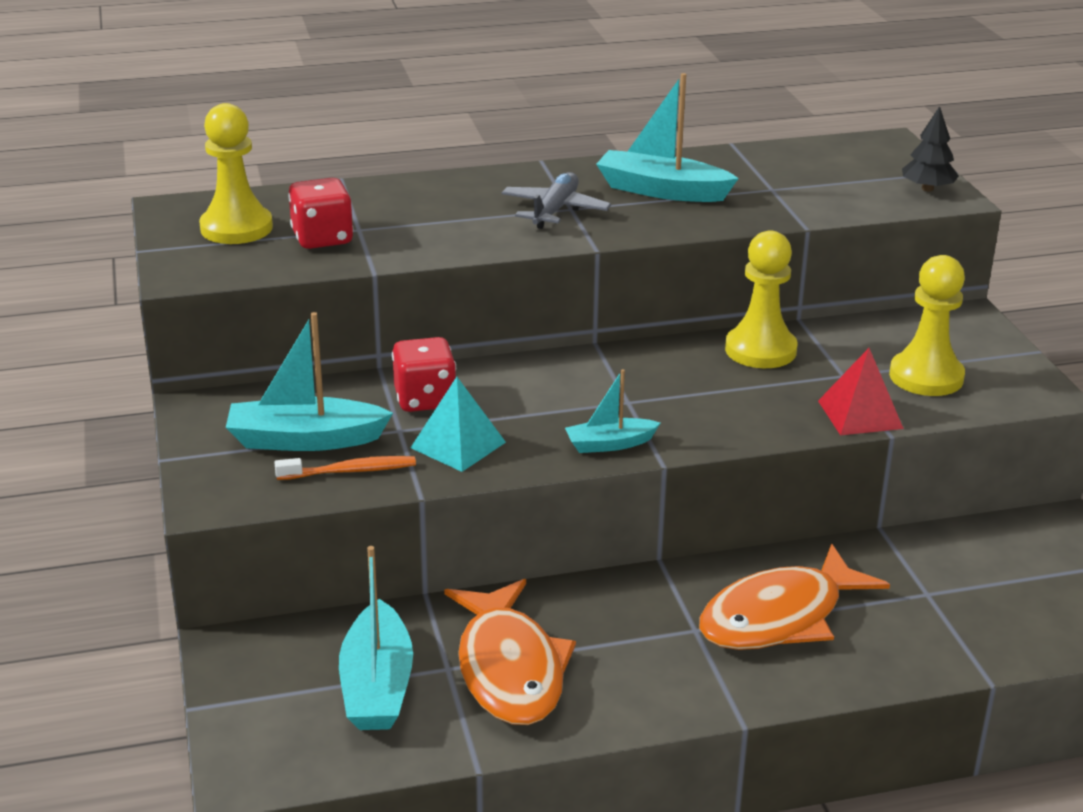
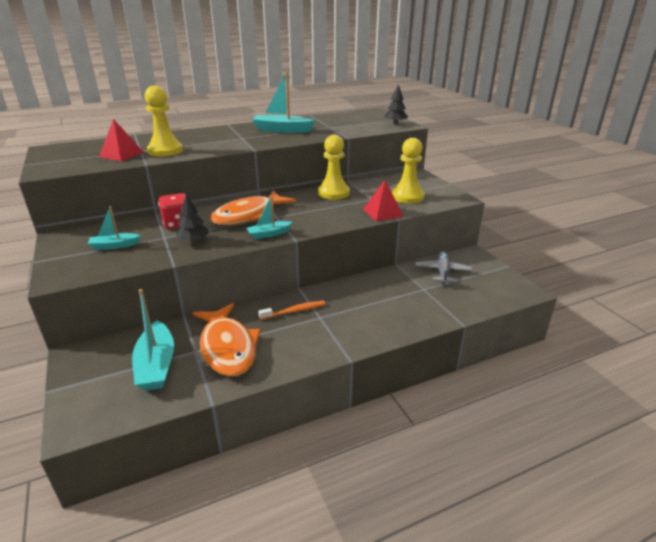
camera: 10 degrees left, 0 degrees up
(236, 228) = (78, 153): yellow pawn -> yellow pawn (165, 151)
(305, 440) = (114, 246): turquoise boat -> turquoise boat, size x0.59
(322, 238) = (121, 154): red dice -> red pyramid
(350, 471) = (137, 257): orange toothbrush -> orange toothbrush (294, 311)
(458, 445) = (194, 241): turquoise pyramid -> black tree
(555, 210) = (234, 139): grey plane -> grey plane (442, 272)
(779, 617) = (359, 306): orange fish -> orange fish (249, 215)

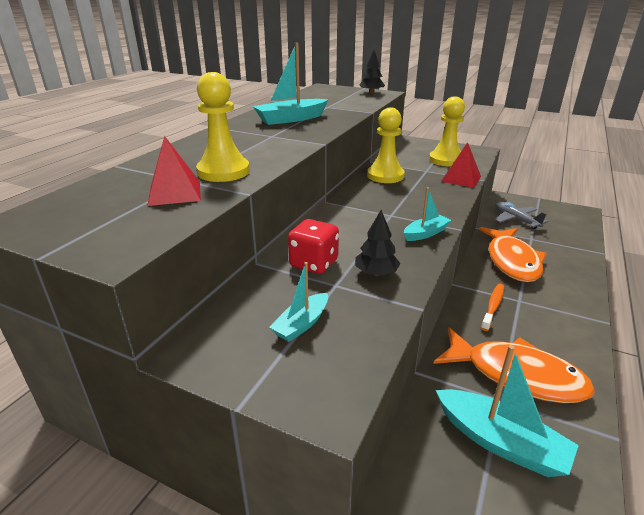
camera: 40 degrees left, 0 degrees up
(249, 215) = (364, 224): orange fish -> orange fish (512, 261)
(269, 234) = (425, 233): turquoise boat -> turquoise boat turned 150 degrees counterclockwise

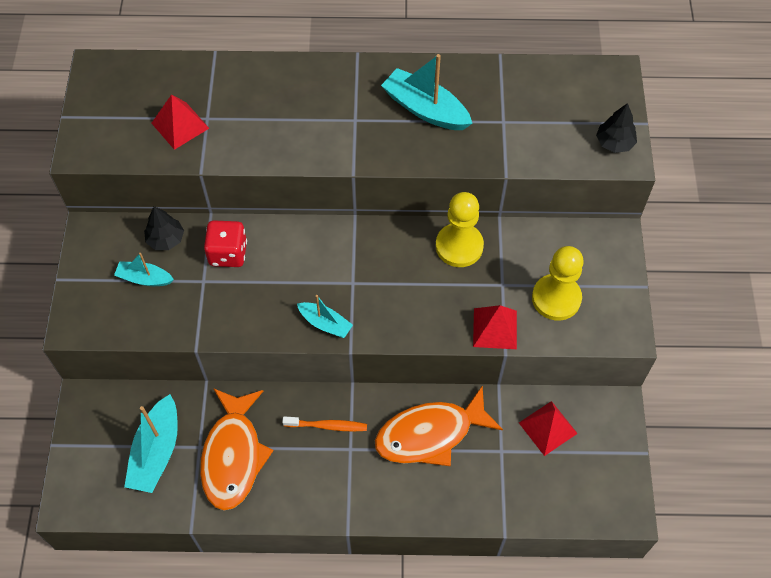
camera: 65 degrees right, 30 degrees up
(223, 171) = (237, 132): yellow pawn -> none
(376, 273) = (233, 304): black tree -> black tree (166, 239)
(515, 220) = (548, 428): grey plane -> red pyramid

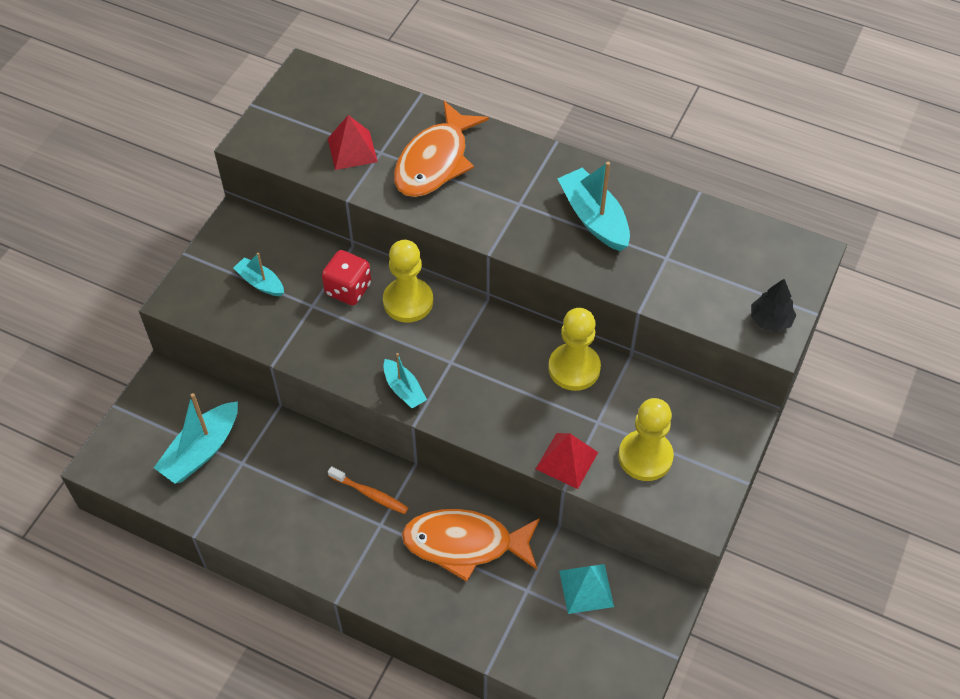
camera: 25 degrees right, 5 degrees down
(166, 239) = (298, 254): black tree -> none
(233, 455) = (268, 484): orange fish -> orange fish (435, 161)
(287, 244) = (408, 301): none -> yellow pawn
(548, 428) = (586, 588): red pyramid -> turquoise pyramid

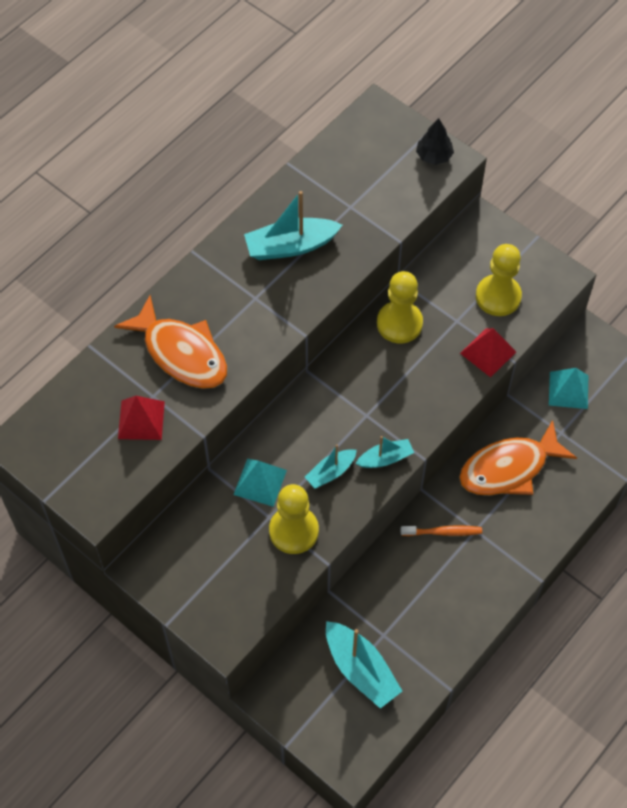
camera: 75 degrees left, 5 degrees up
(260, 282) = (227, 558): turquoise boat -> turquoise boat (330, 472)
(348, 289) = (260, 482): red dice -> turquoise pyramid
(370, 494) = (443, 532): orange toothbrush -> orange toothbrush turned 45 degrees clockwise
(408, 301) = (290, 435): yellow pawn -> yellow pawn (294, 531)
(465, 544) = (509, 468): orange fish -> orange fish turned 45 degrees clockwise

